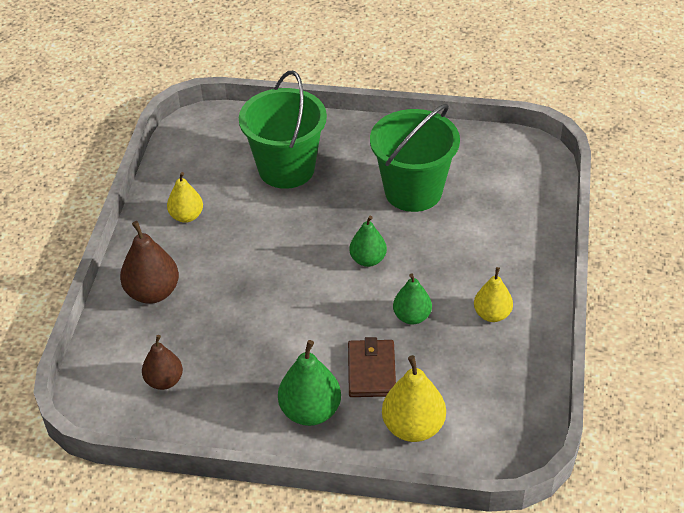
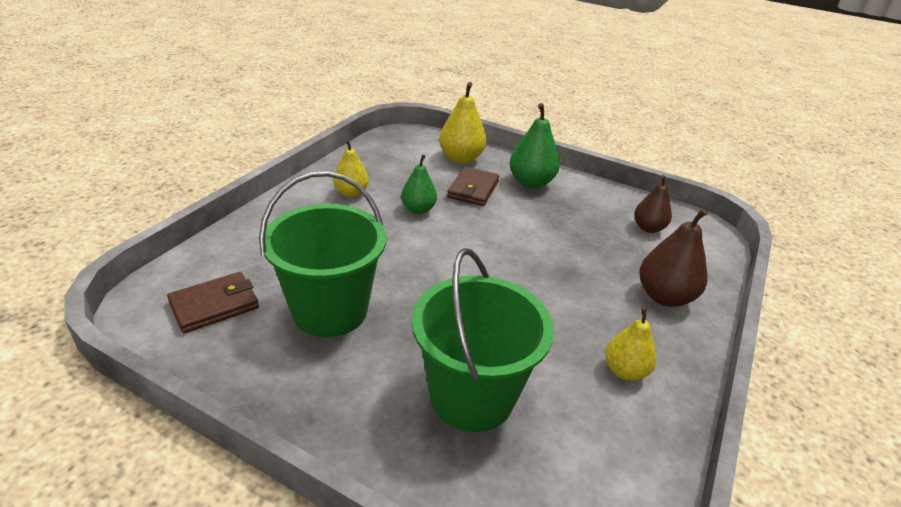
camera: 165 degrees left, 10 degrees down
(368, 260) = (428, 260): green pear -> none
(493, 169) = (215, 305): none -> brown wallet

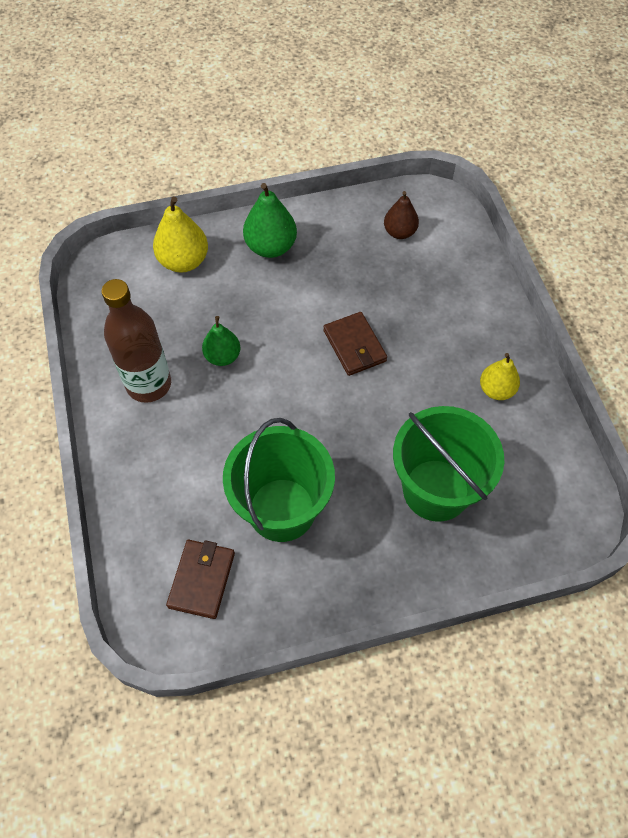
camera: 40 degrees left, 25 degrees up
(351, 193) = (149, 384): yellow pear -> brown bottle
(473, 189) = (237, 295): brown wallet -> brown wallet (354, 346)
(664, 297) = (466, 301): brown pear -> none

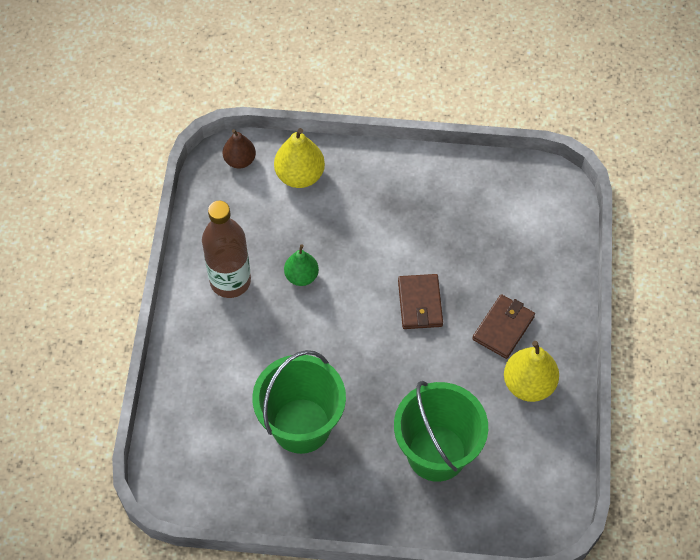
camera: 20 degrees right, 0 degrees up
(202, 579) = (216, 460): brown wallet -> brown wallet (503, 328)
(271, 247) = (382, 185): green pear -> none
(399, 232) = (507, 207): brown pear -> brown pear (240, 160)
(496, 390) = (528, 384): yellow pear -> yellow pear, size x1.51

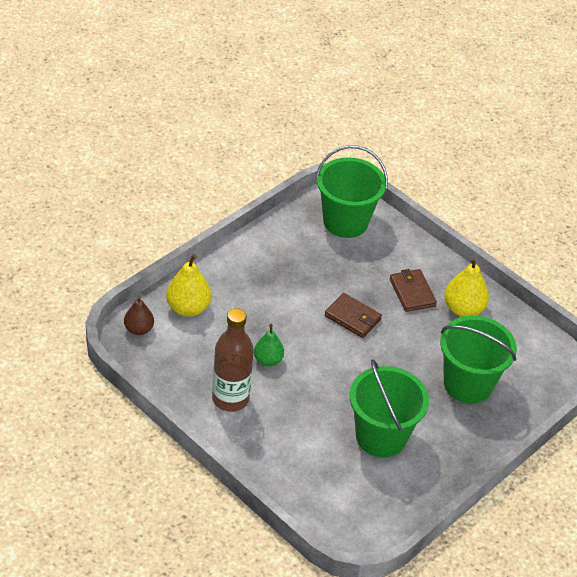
camera: 55 degrees left, 15 degrees down
(534, 212) = (345, 221): none -> green bucket

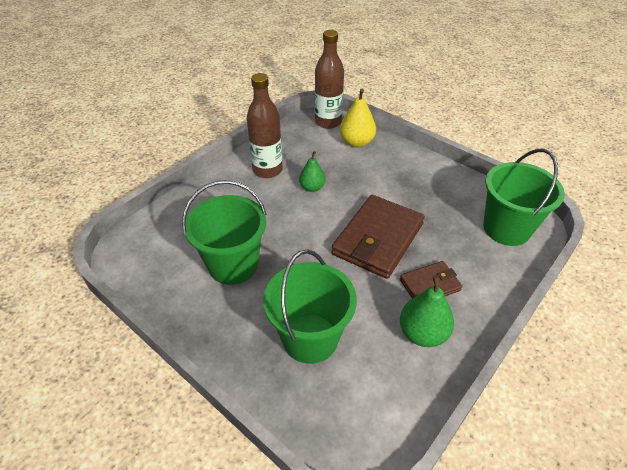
camera: 90 degrees right, 0 degrees up
(138, 329) = (328, 122): brown pear -> brown bottle
(353, 318) = (378, 239): brown wallet -> brown wallet, size x1.85
(463, 309) = (422, 333): yellow pear -> green pear

